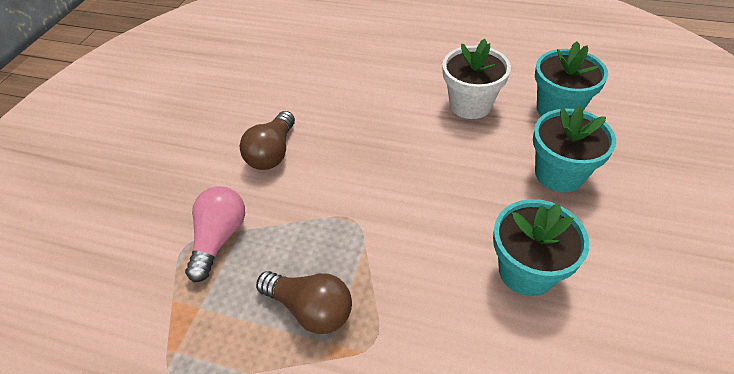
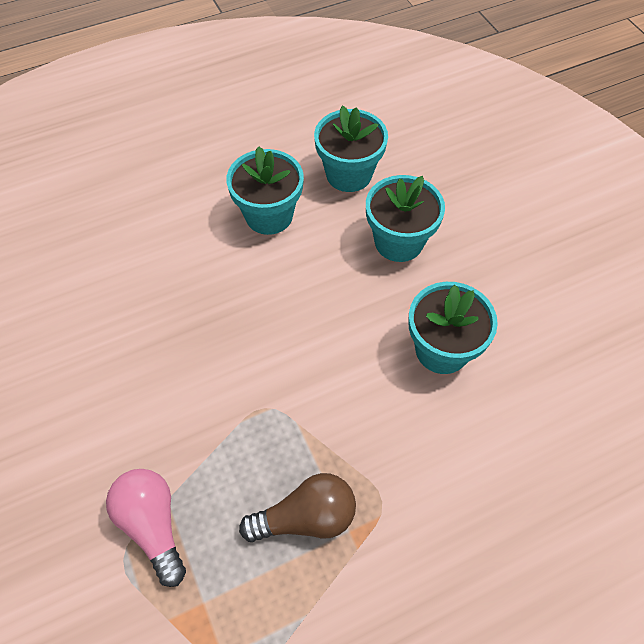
camera: 45 degrees left, 10 degrees up
(273, 152) = (116, 396): brown light bulb -> none
(470, 105) = (269, 215): white flower pot -> turquoise flower pot

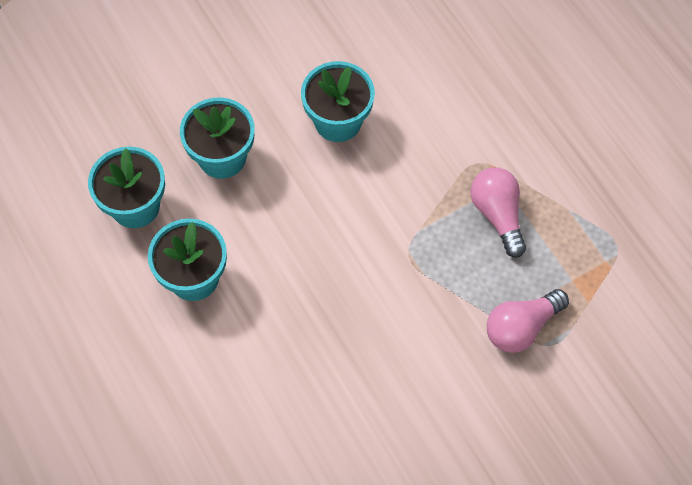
camera: 95 degrees left, 5 degrees up
(306, 517) = (497, 215): brown light bulb -> pink light bulb

